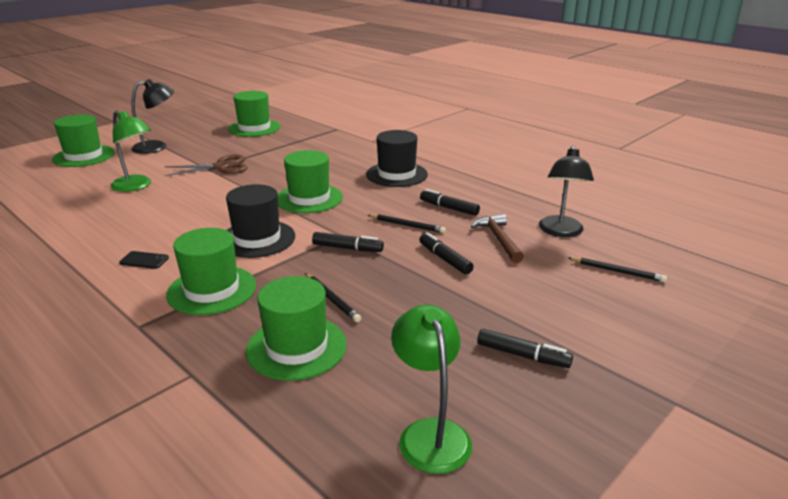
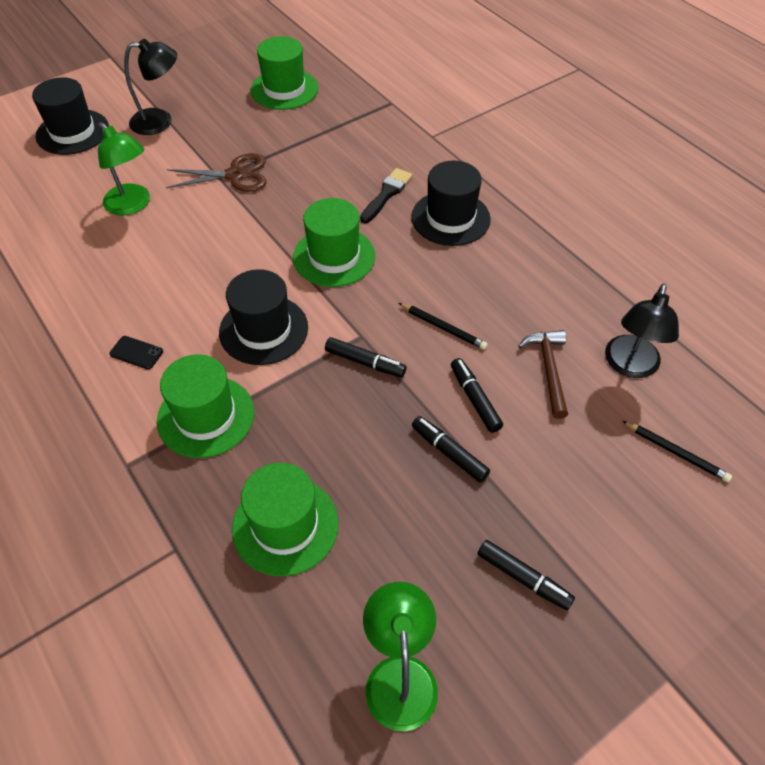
camera: 10 degrees right, 25 degrees up
(84, 156) = (73, 132): green hat -> black hat
(332, 299) = (333, 452): black pencil -> none
(344, 167) = (386, 194): none -> black brush
(449, 208) = (502, 299): black marker -> black marker (449, 453)

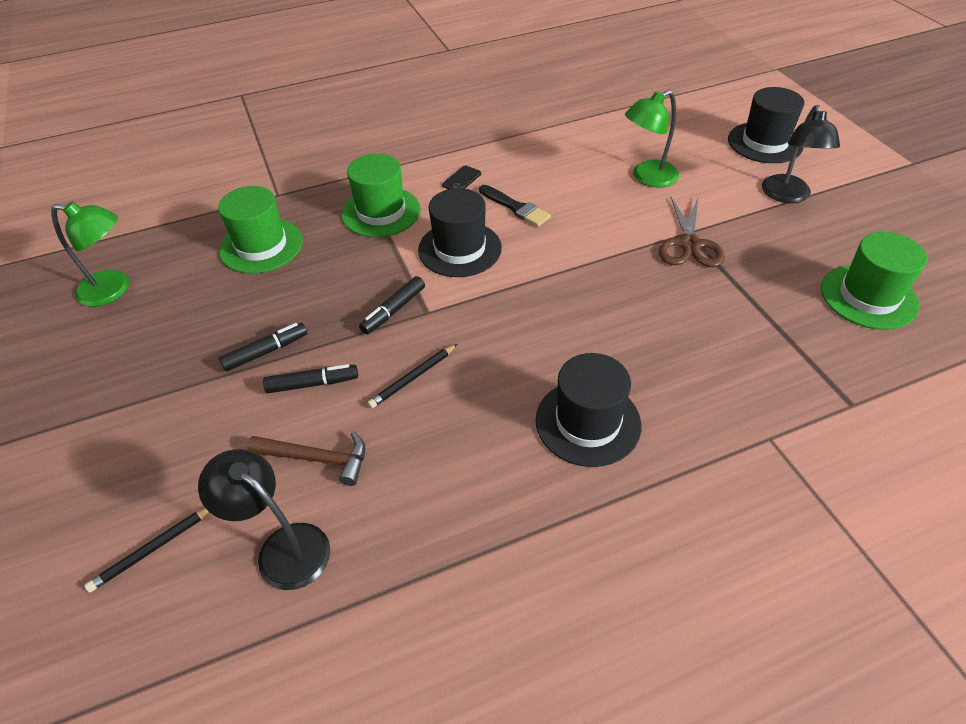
camera: 105 degrees right, 5 degrees down
(334, 257) = (543, 306): green hat -> none
(386, 194) = (643, 366): black brush -> black brush (516, 208)
(523, 578) = (124, 375): black marker -> none

